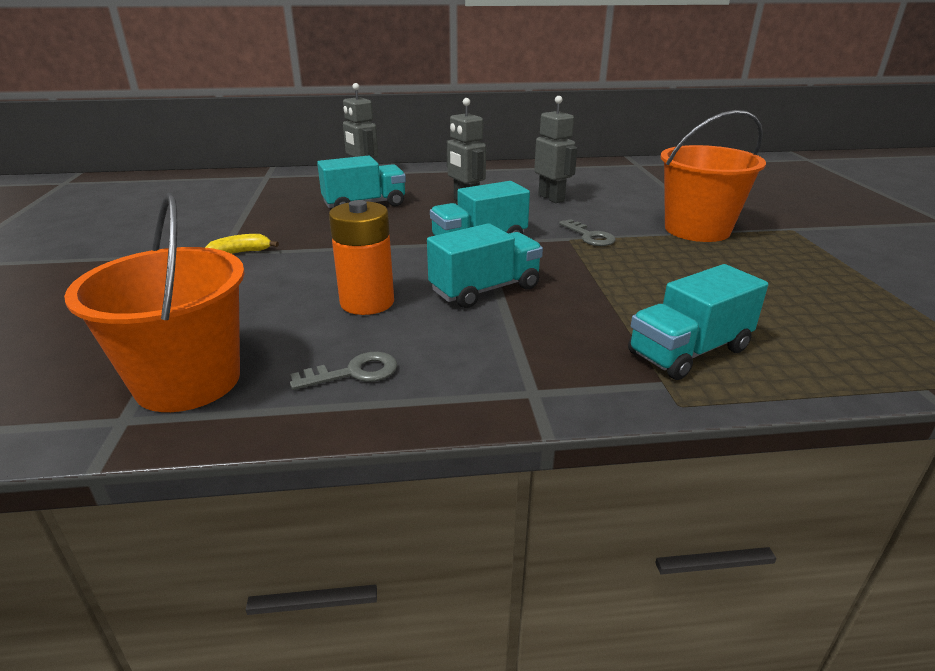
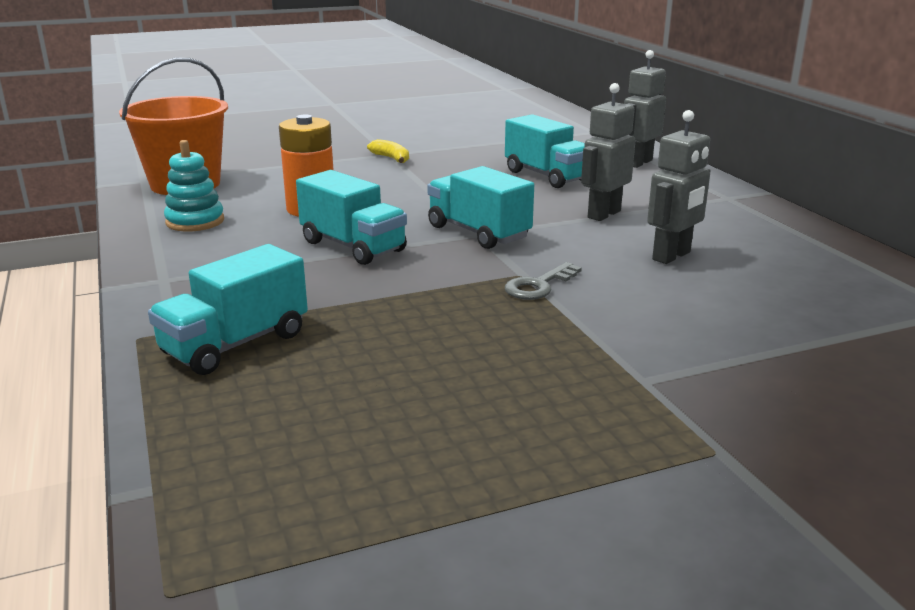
camera: 75 degrees right, 5 degrees down
(354, 373) = (195, 221): grey key -> turquoise stacking toy
(689, 352) = (235, 344): turquoise truck -> turquoise truck turned 90 degrees counterclockwise
(697, 229) = (631, 358): orange bucket -> none

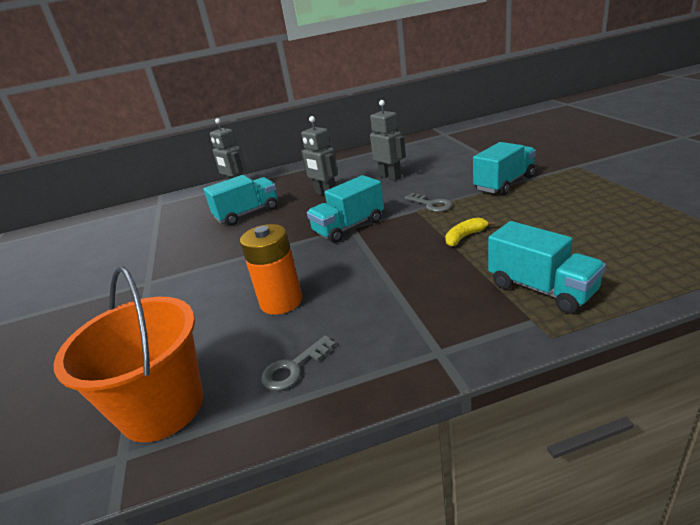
camera: 80 degrees left, 5 degrees up
(195, 221) = (294, 368): turquoise stacking toy -> grey key
(353, 246) = (369, 269): turquoise truck -> turquoise truck (504, 183)
(391, 158) = (162, 279): yellow banana -> yellow banana (465, 237)

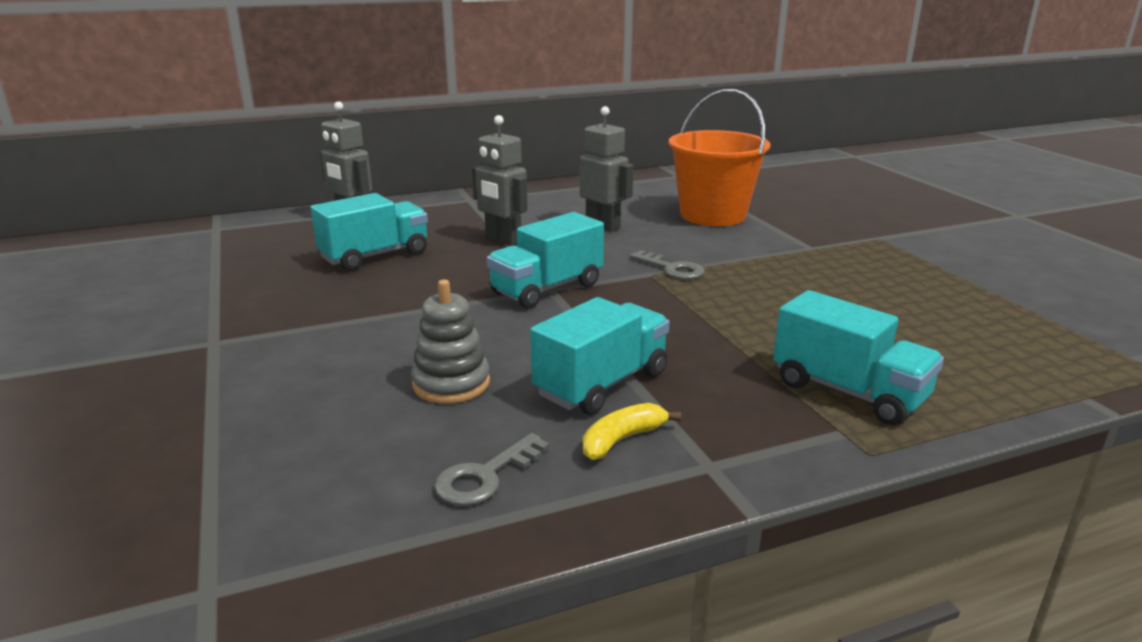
camera: 10 degrees left, 5 degrees down
(162, 408) = (270, 523): orange bucket -> orange bucket (712, 215)
(281, 301) = (451, 384): orange battery -> grey stacking toy
(465, 237) = (728, 316): yellow banana -> yellow banana (622, 440)
(504, 183) = (777, 251): turquoise truck -> turquoise truck (601, 384)

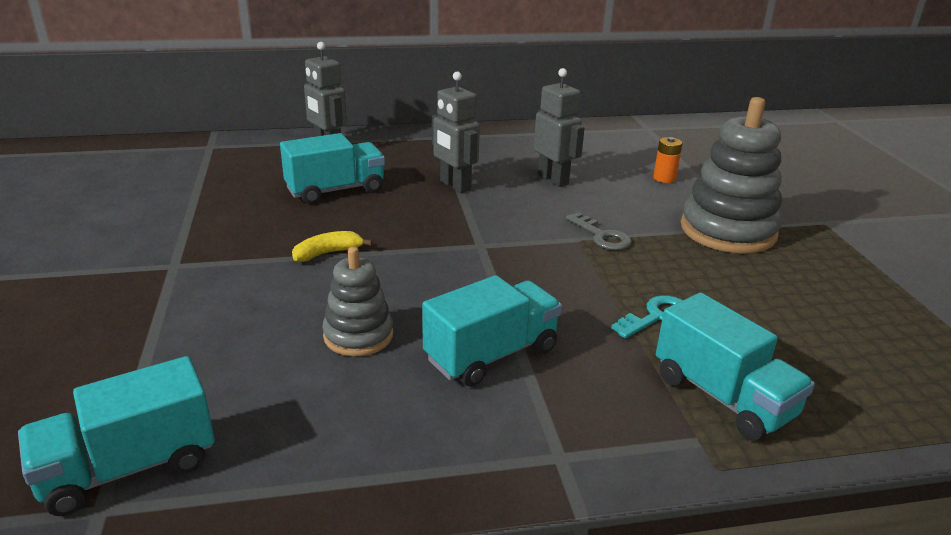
camera: 10 degrees right, 5 degrees up
(485, 476) = (357, 436): grey key -> none
(547, 289) = (477, 244): turquoise truck -> turquoise truck (129, 467)
(622, 440) = (489, 417): yellow banana -> yellow banana (328, 253)
(712, 215) = (664, 178): orange bucket -> orange battery
(755, 331) = (656, 316): none -> turquoise key
(792, 252) = (728, 231): none -> grey stacking toy

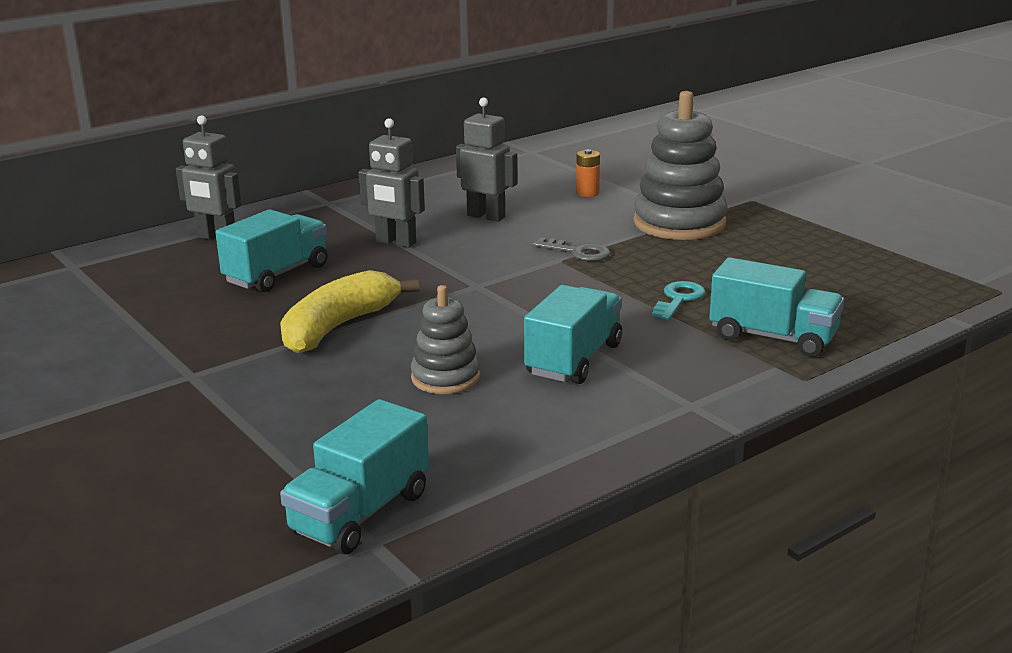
camera: 25 degrees left, 5 degrees down
(328, 253) = (338, 327): yellow banana -> yellow banana, size x2.00

